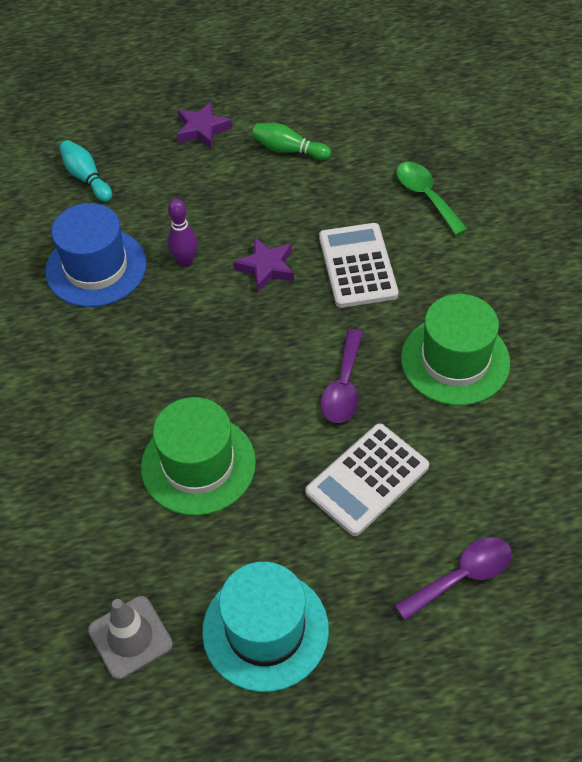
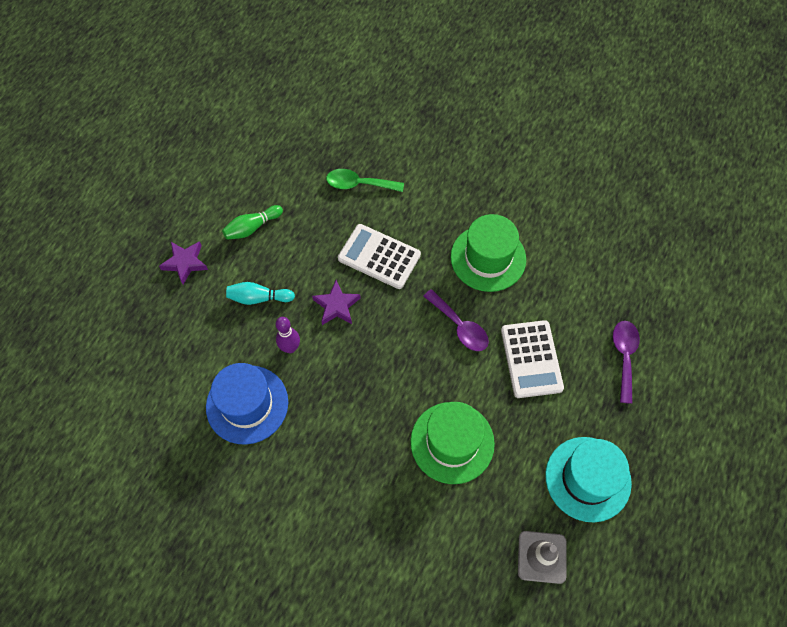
camera: 55 degrees left, 10 degrees up
(86, 178) = (160, 360): turquoise bowling pin -> turquoise bowling pin (259, 298)

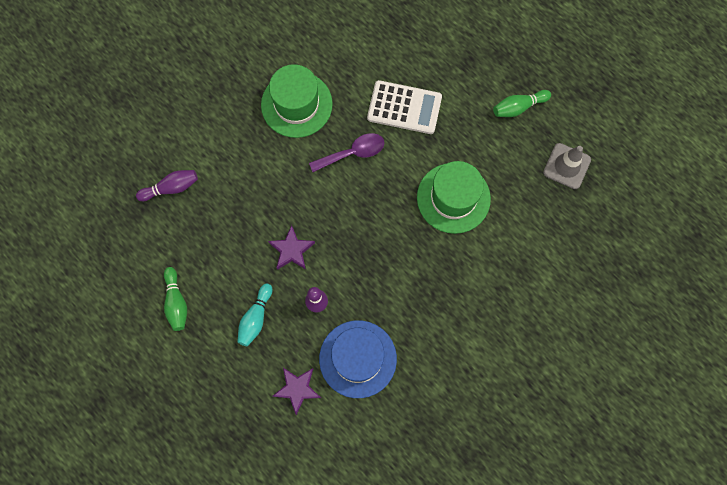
camera: 70 degrees left, 10 degrees up
(185, 263) = (189, 378): purple star -> purple star (297, 389)
(359, 184) = (171, 188): green spoon -> purple bowling pin
(379, 257) = (257, 196): white calculator -> none
(588, 479) = (518, 107): turquoise hat -> green bowling pin
(624, 356) = (429, 36): purple spoon -> none

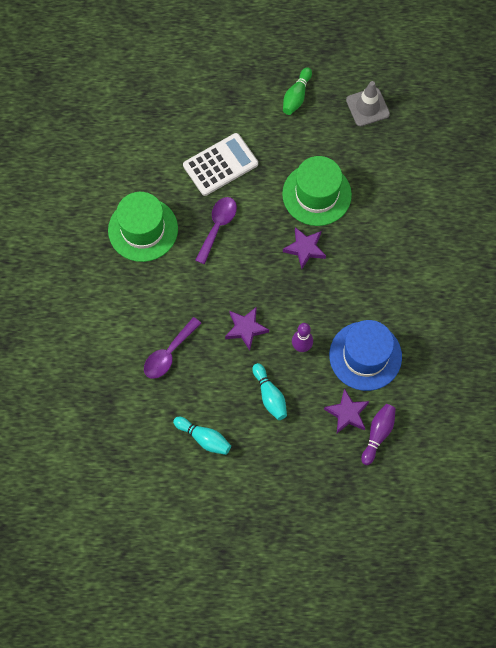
camera: 45 degrees left, 5 degrees down
(171, 188) = (115, 367): purple bowling pin -> purple bowling pin (378, 434)
(176, 302) = (204, 438): green bowling pin -> turquoise bowling pin
(218, 215) = (169, 354): none -> purple spoon
(399, 231) = (305, 249): none -> purple star

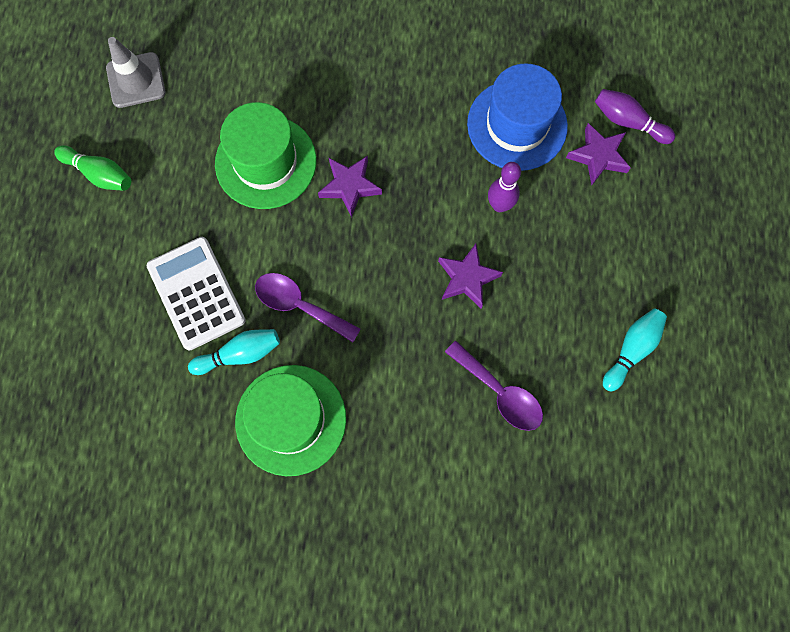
camera: 85 degrees left, 5 degrees up
(270, 396) = (570, 254): turquoise bowling pin -> turquoise bowling pin (240, 354)

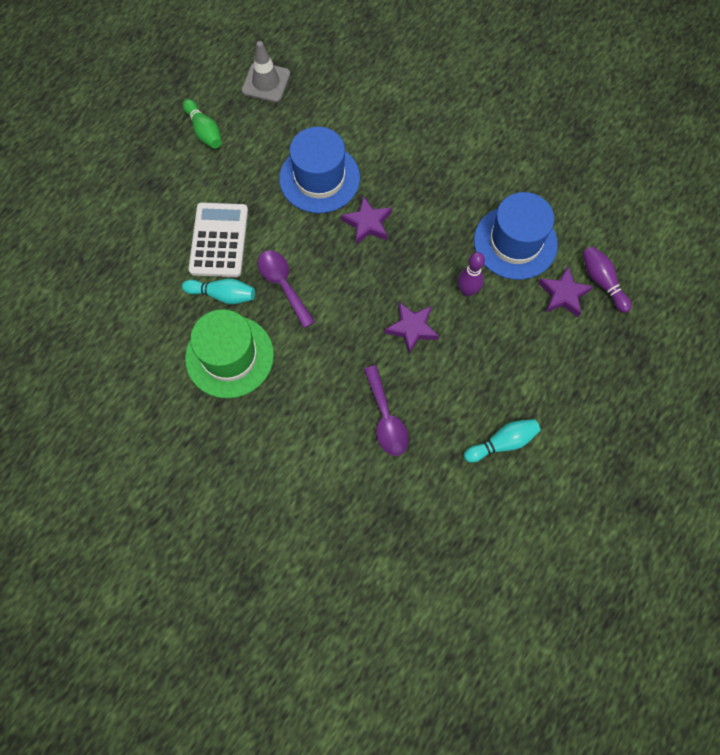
camera: 30 degrees right, 5 degrees down
(266, 162) = (319, 178): green hat -> blue hat

